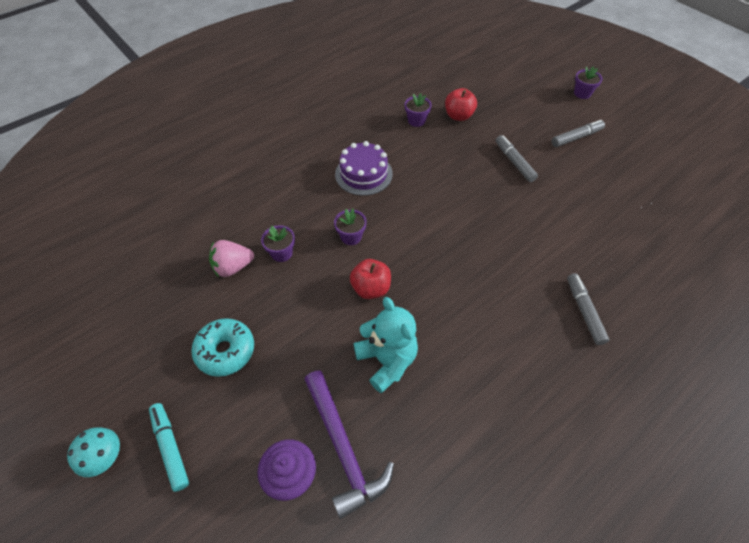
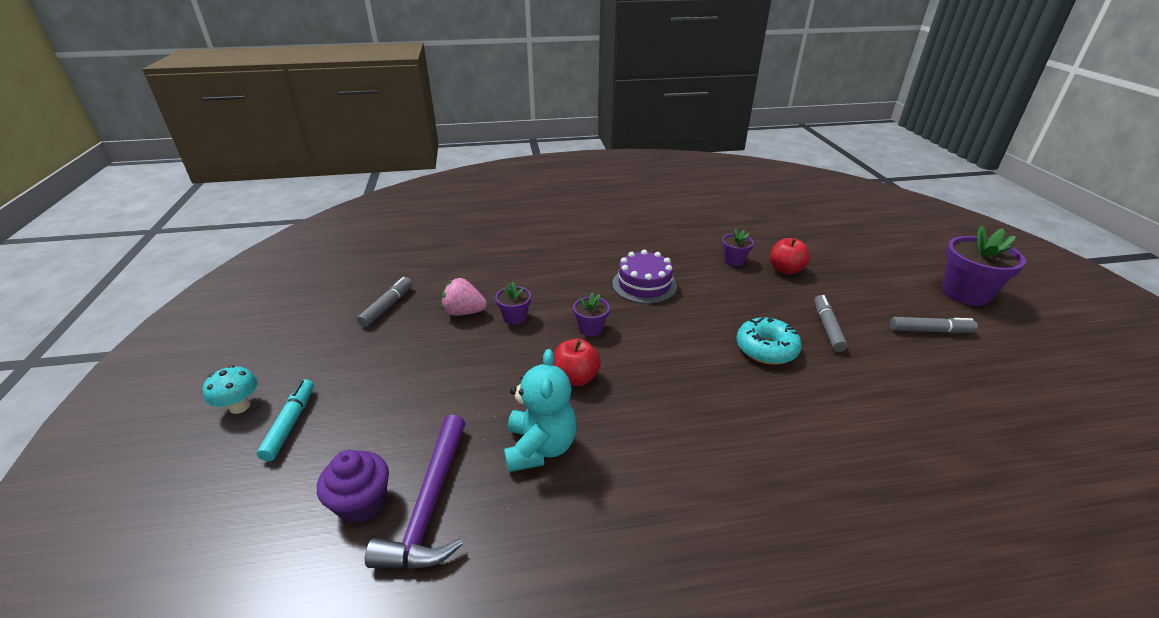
camera: 30 degrees right, 20 degrees down
(225, 351) = (401, 371): turquoise donut -> turquoise donut (766, 349)
(582, 93) = (965, 293): purple flower pot -> purple flower pot, size x1.93
(584, 312) = (825, 510): grey marker -> grey marker (387, 307)

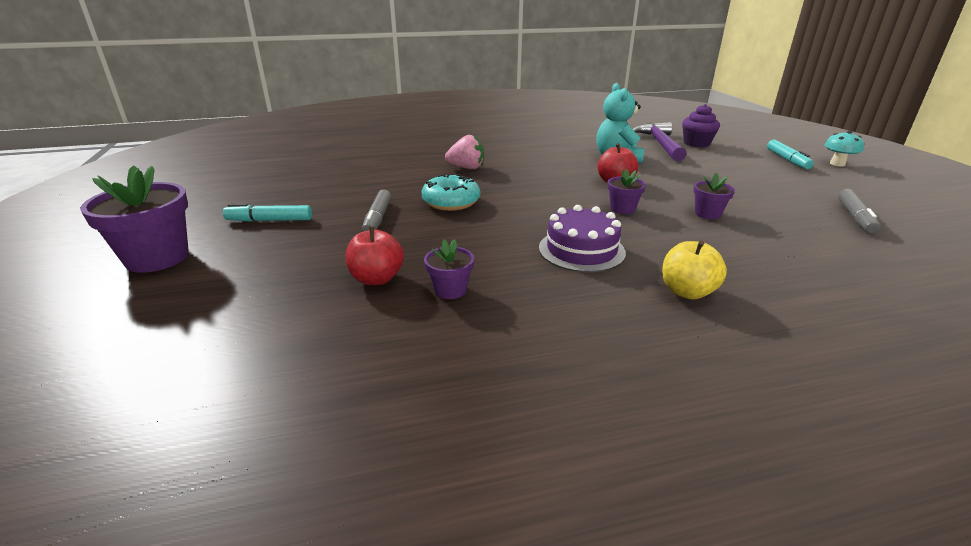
camera: 175 degrees right, 5 degrees down
(464, 312) = (766, 216): pink strawberry -> pink strawberry (466, 168)
(588, 253) = (687, 292): none -> yellow apple
(929, 331) = (270, 220): grey marker -> turquoise marker

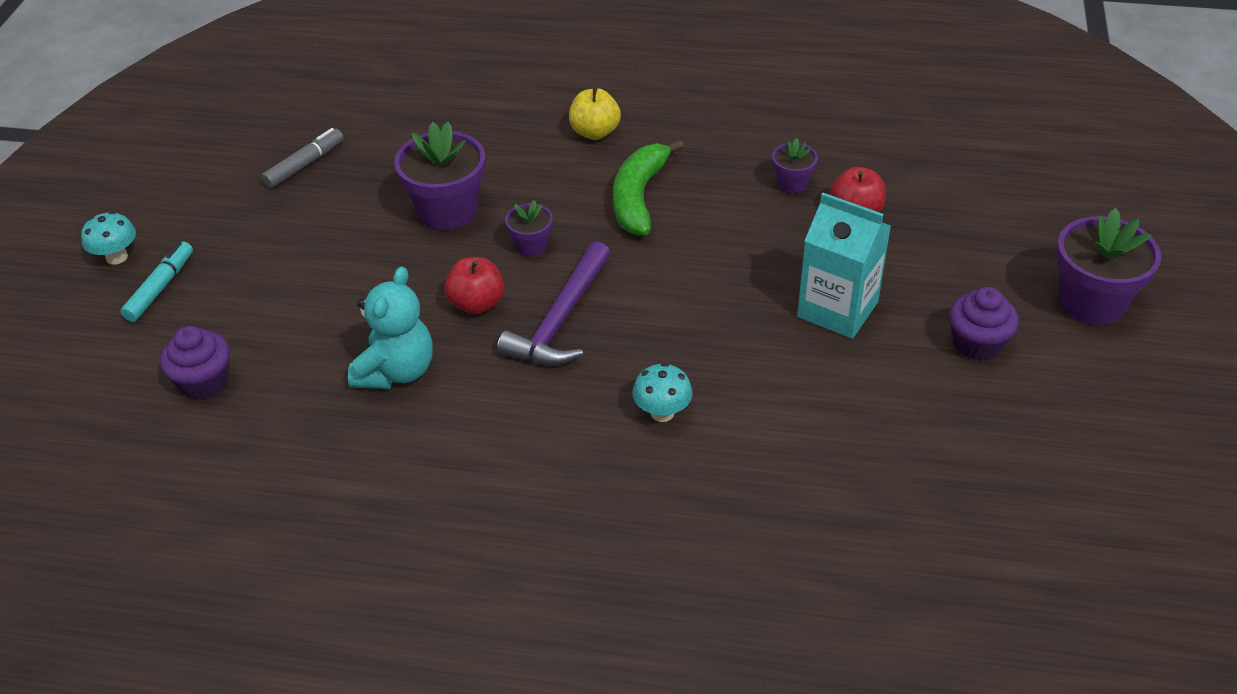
camera: 155 degrees left, 15 degrees up
(270, 220) = (977, 343): turquoise marker -> purple cupcake
(378, 218) = (837, 309): grey marker -> turquoise carton
(451, 202) = (731, 319): turquoise donut -> none
(466, 168) = (662, 412): pink strawberry -> turquoise mushroom
(581, 250) = (639, 197): purple cake -> green banana
(660, 144) = (265, 400): purple hammer -> purple hammer (560, 320)
(707, 214) = (447, 211): purple flower pot -> purple flower pot, size x1.93

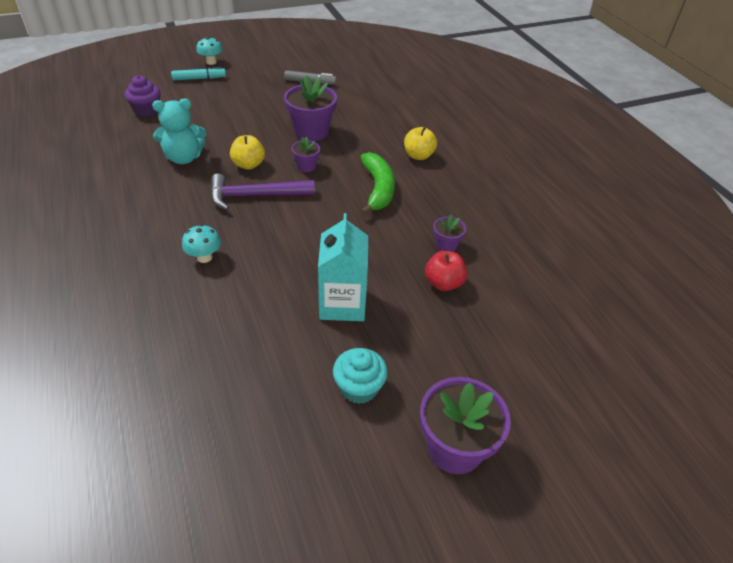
camera: 55 degrees right, 0 degrees up
(477, 304) = (248, 165): red apple -> yellow apple
(639, 197) = (378, 189): green banana -> green banana turned 105 degrees clockwise
(977, 343) = (359, 388): purple cupcake -> turquoise cupcake

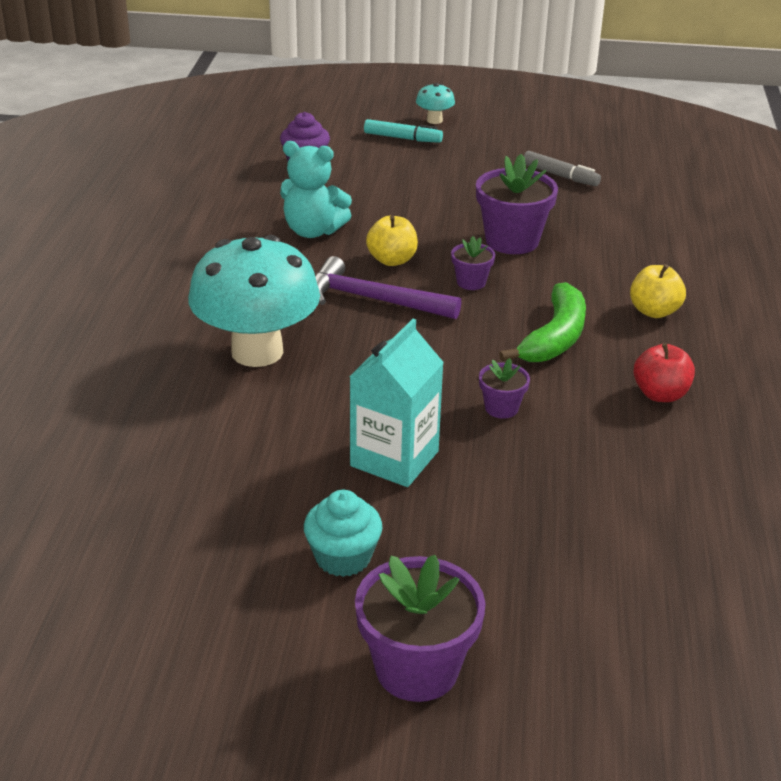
camera: 30 degrees right, 10 degrees down
(204, 257) = (257, 352): turquoise mushroom -> turquoise mushroom, size x2.39
(443, 283) = (558, 481): red apple -> red apple (660, 394)
(446, 245) = (601, 437): purple flower pot -> purple flower pot (501, 408)

